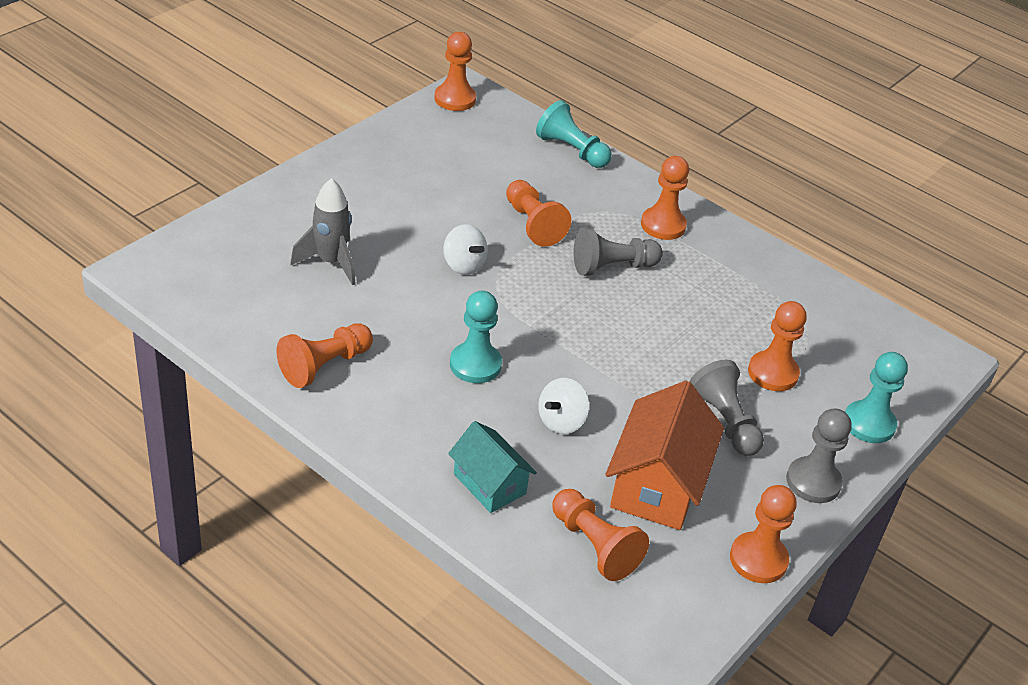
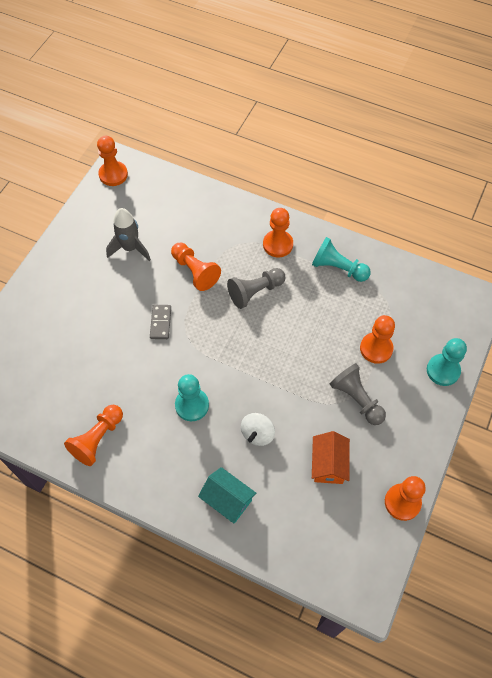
camera: 10 degrees left, 20 degrees up
(331, 262) = (75, 349): grey rocket -> grey rocket (130, 248)
(463, 265) = (160, 323): white spinning top -> grey domino
(571, 150) = (202, 197): turquoise pawn -> turquoise pawn (338, 268)
(594, 546) = (303, 526): orange pawn -> none
(657, 484) = (328, 464): orange house -> orange house, size x0.62
(813, 482) = (420, 429): grey pawn -> none

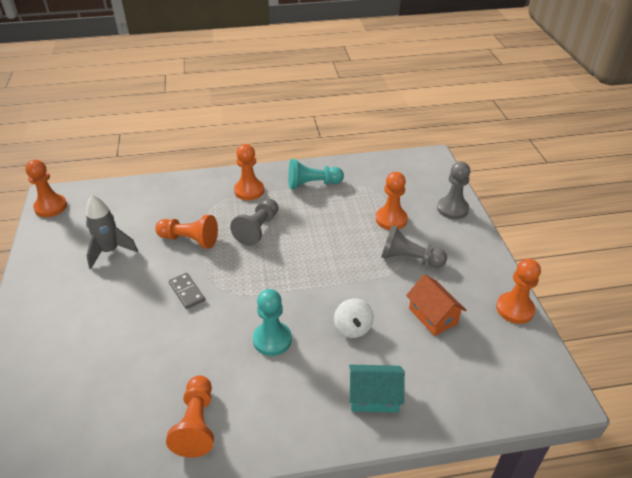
camera: 35 degrees left, 20 degrees down
(443, 370) = (452, 209): turquoise pawn -> grey pawn

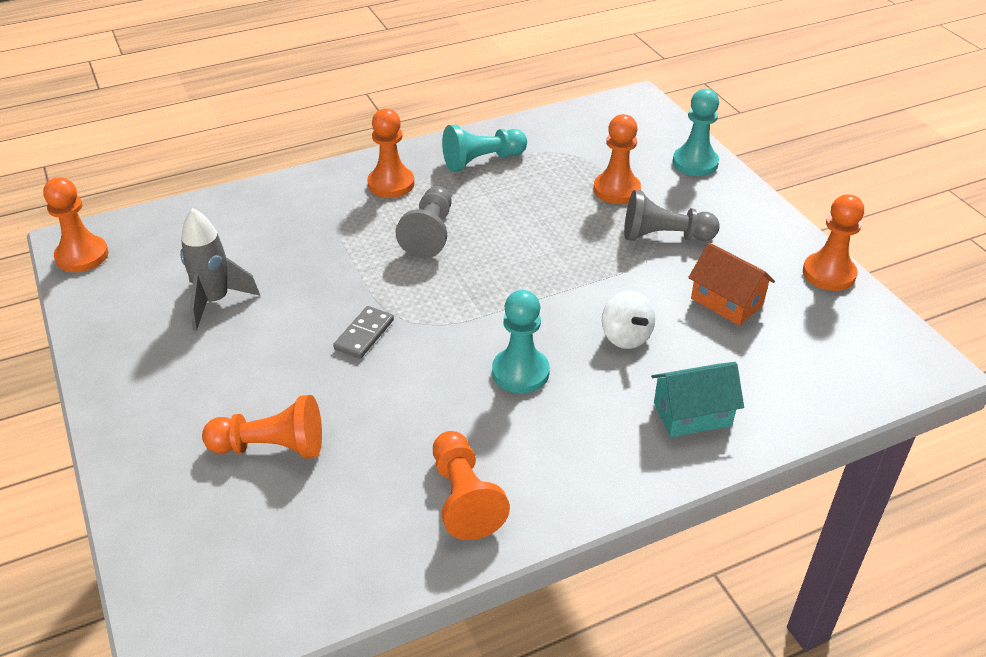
camera: 15 degrees left, 0 degrees up
(187, 292) = (364, 335): grey domino -> grey domino turned 75 degrees clockwise
(189, 240) = (333, 265): orange pawn -> orange pawn (271, 447)
(452, 209) = (695, 163): grey pawn -> turquoise pawn

